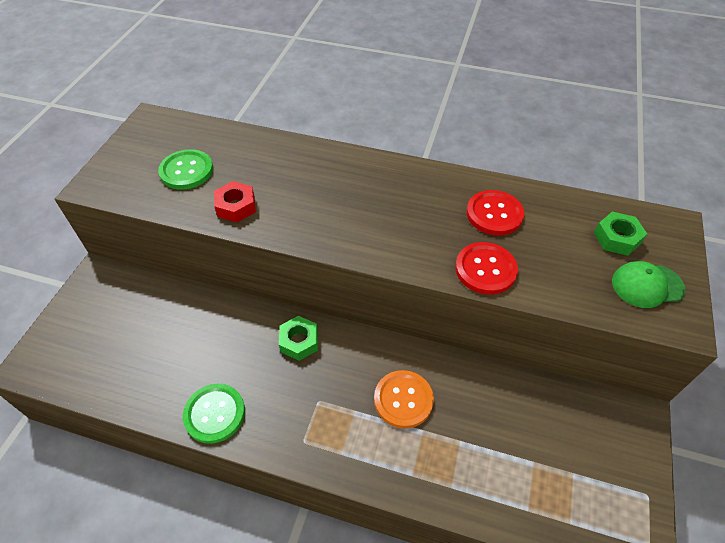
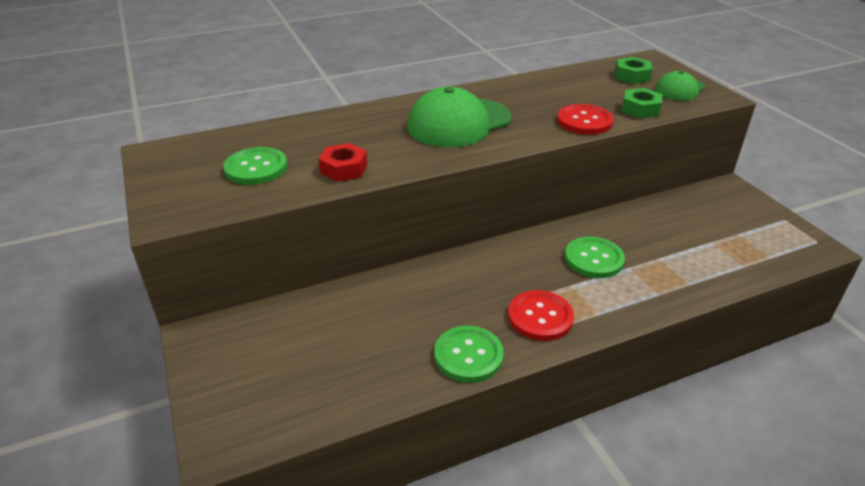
camera: 40 degrees left, 15 degrees down
(299, 341) = (470, 271): green nut -> green nut (640, 109)
(375, 206) = (459, 123): none -> green cap
(403, 400) = (594, 259): orange button -> green button
(494, 214) = (545, 94): red button -> red button (540, 317)

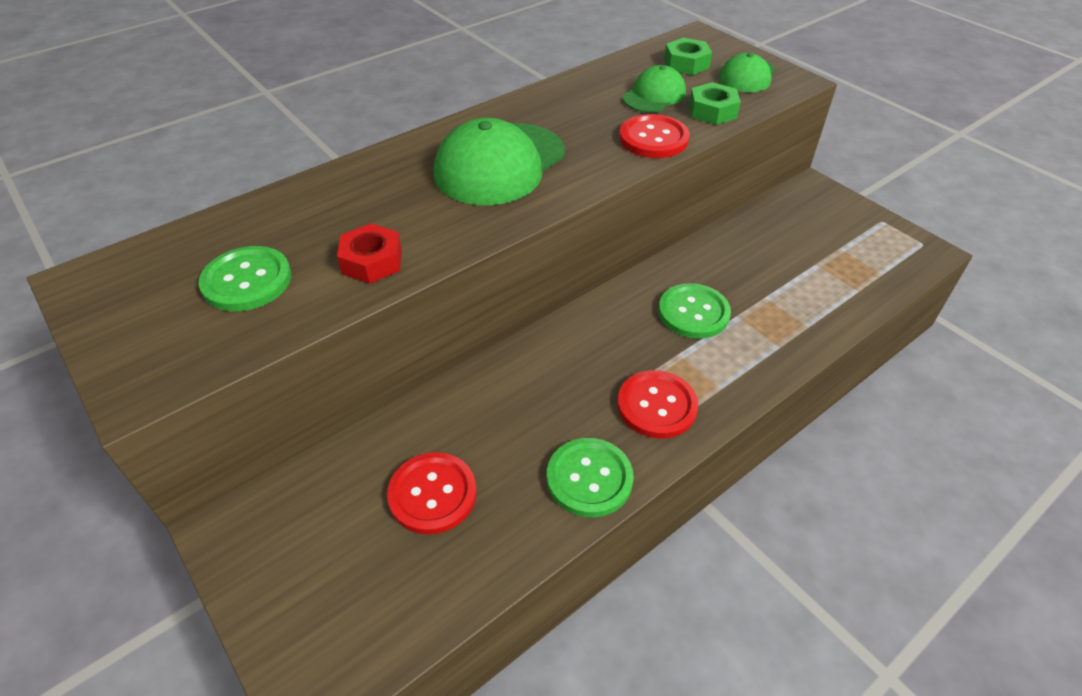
camera: 15 degrees left, 10 degrees up
(347, 342) = (432, 494): none -> red button
(597, 94) = (654, 95): none -> green cap

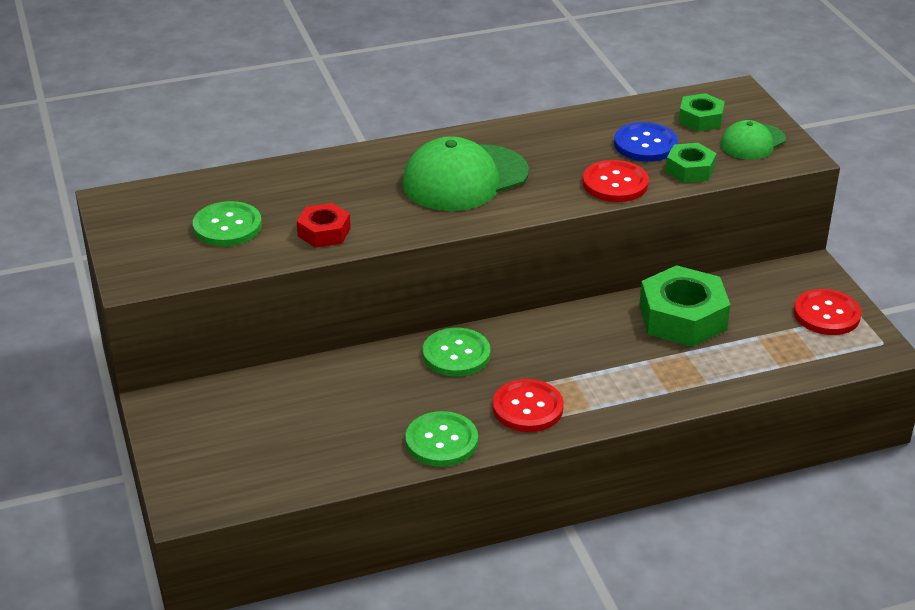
camera: 20 degrees right, 10 degrees down
(432, 494) = (316, 421): red button -> red button (826, 314)
(654, 95) = (645, 144): green cap -> blue button
(693, 313) = (607, 348): green button -> green button (456, 354)
(739, 261) = (682, 317): none -> green nut

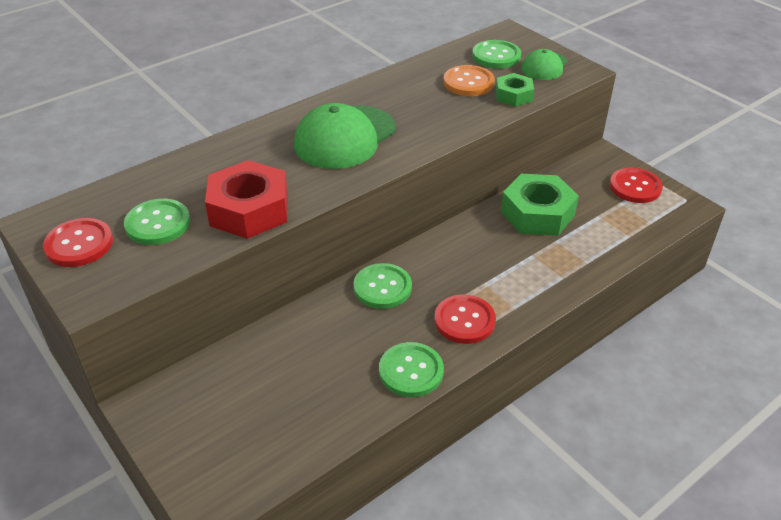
camera: 20 degrees left, 5 degrees up
(324, 232) = (249, 210): red nut -> red nut, size x1.79
(615, 183) = (465, 117): red button -> red button (79, 244)
(645, 144) = (468, 82): blue button -> orange button
(700, 119) = (496, 56): green nut -> green button

